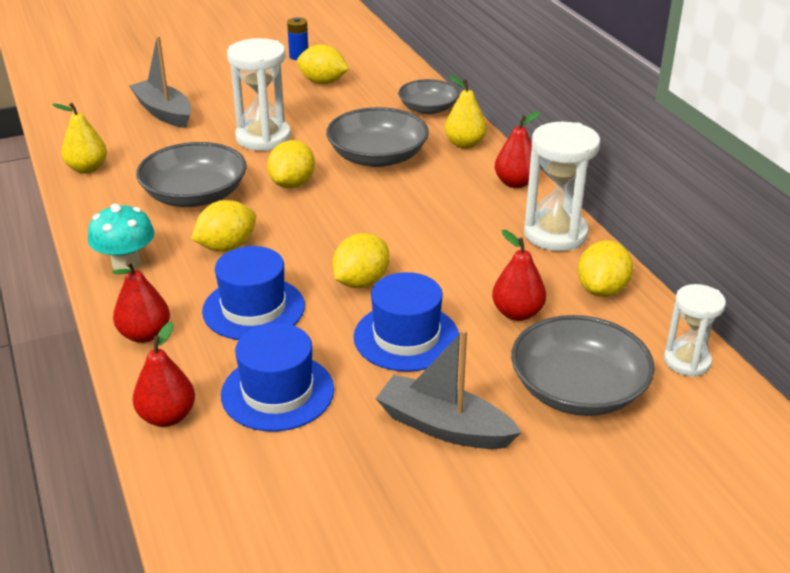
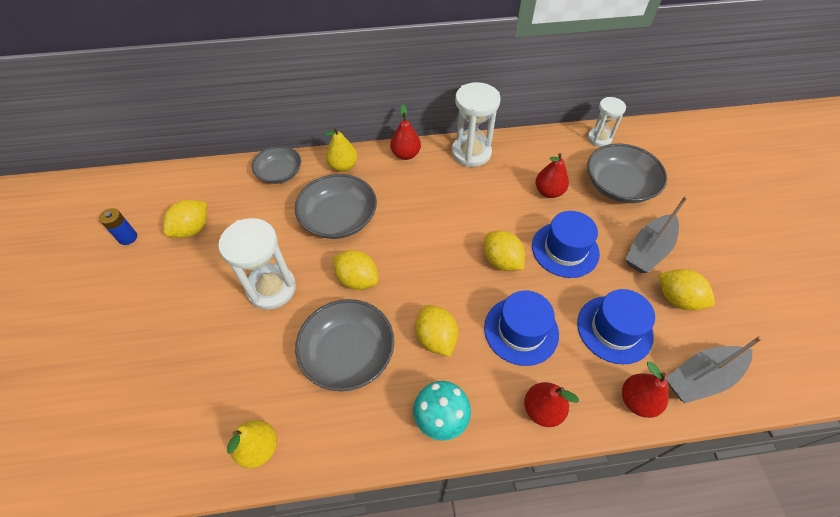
camera: 75 degrees left, 20 degrees up
(164, 112) = (176, 366): grey boat -> grey boat (702, 378)
(602, 290) = (532, 150): yellow lemon -> yellow lemon (677, 299)

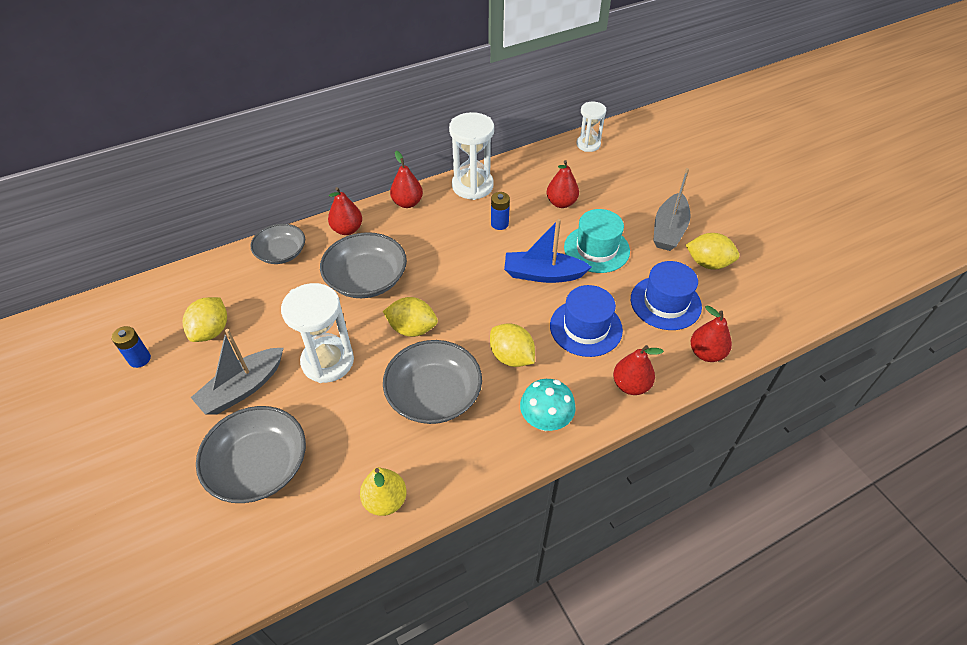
camera: 20 degrees left, 5 degrees down
(343, 166) = (347, 229): yellow pear -> red pear
(480, 197) = (499, 224): none -> blue battery
(501, 261) = (543, 274): yellow lemon -> blue boat
(565, 249) = (596, 249): blue hat -> turquoise hat
(619, 186) = (622, 182): grey bowl -> grey bowl (259, 466)
(702, 378) = (750, 319): grey boat -> grey boat (243, 388)

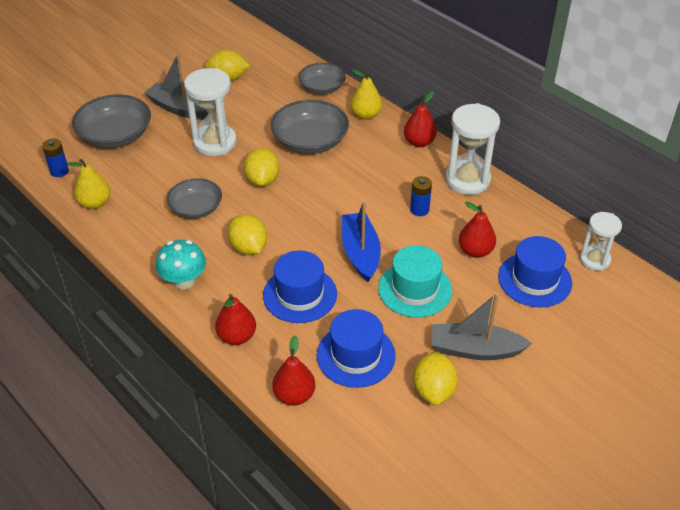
camera: 75 degrees right, 5 degrees down
(139, 359) = (194, 56): blue battery -> blue battery (59, 171)
(347, 229) = (366, 115): red pear -> yellow pear
(434, 395) = (196, 208): grey bowl -> grey bowl, size x0.65
(511, 357) = (248, 248): yellow lemon -> yellow lemon turned 60 degrees counterclockwise
(601, 179) = (534, 280): none -> blue hat

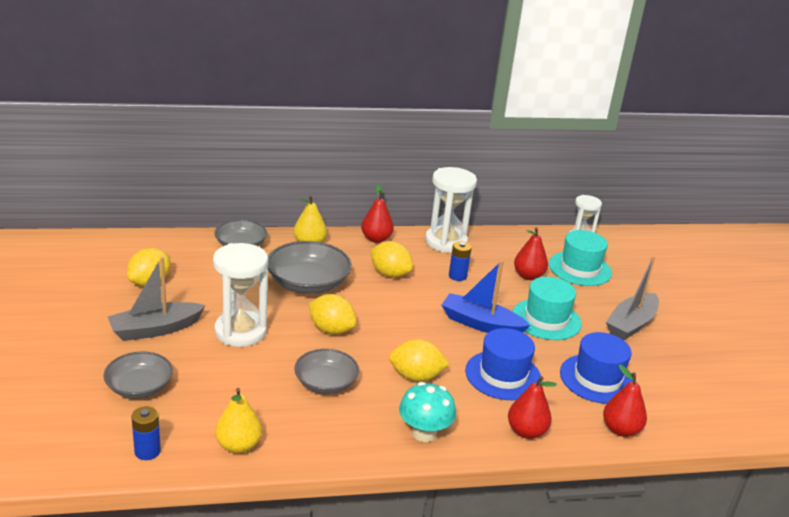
camera: 60 degrees left, 15 degrees down
(115, 135) = (139, 387): grey bowl -> grey bowl, size x0.65
(433, 390) = (660, 360): yellow lemon -> yellow lemon (390, 274)
(534, 280) = (580, 268): blue hat -> turquoise hat

